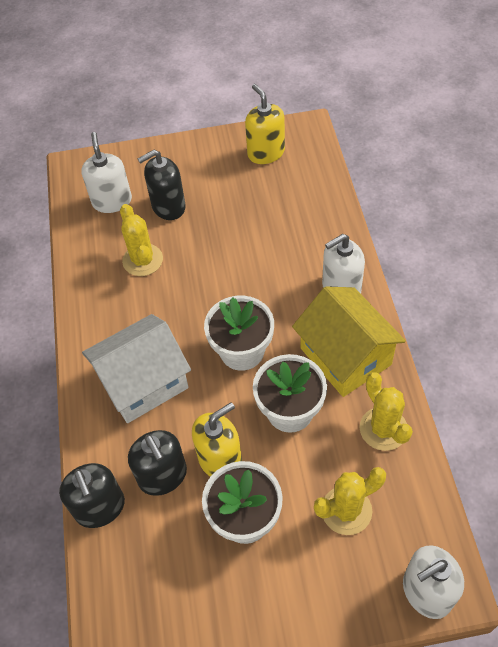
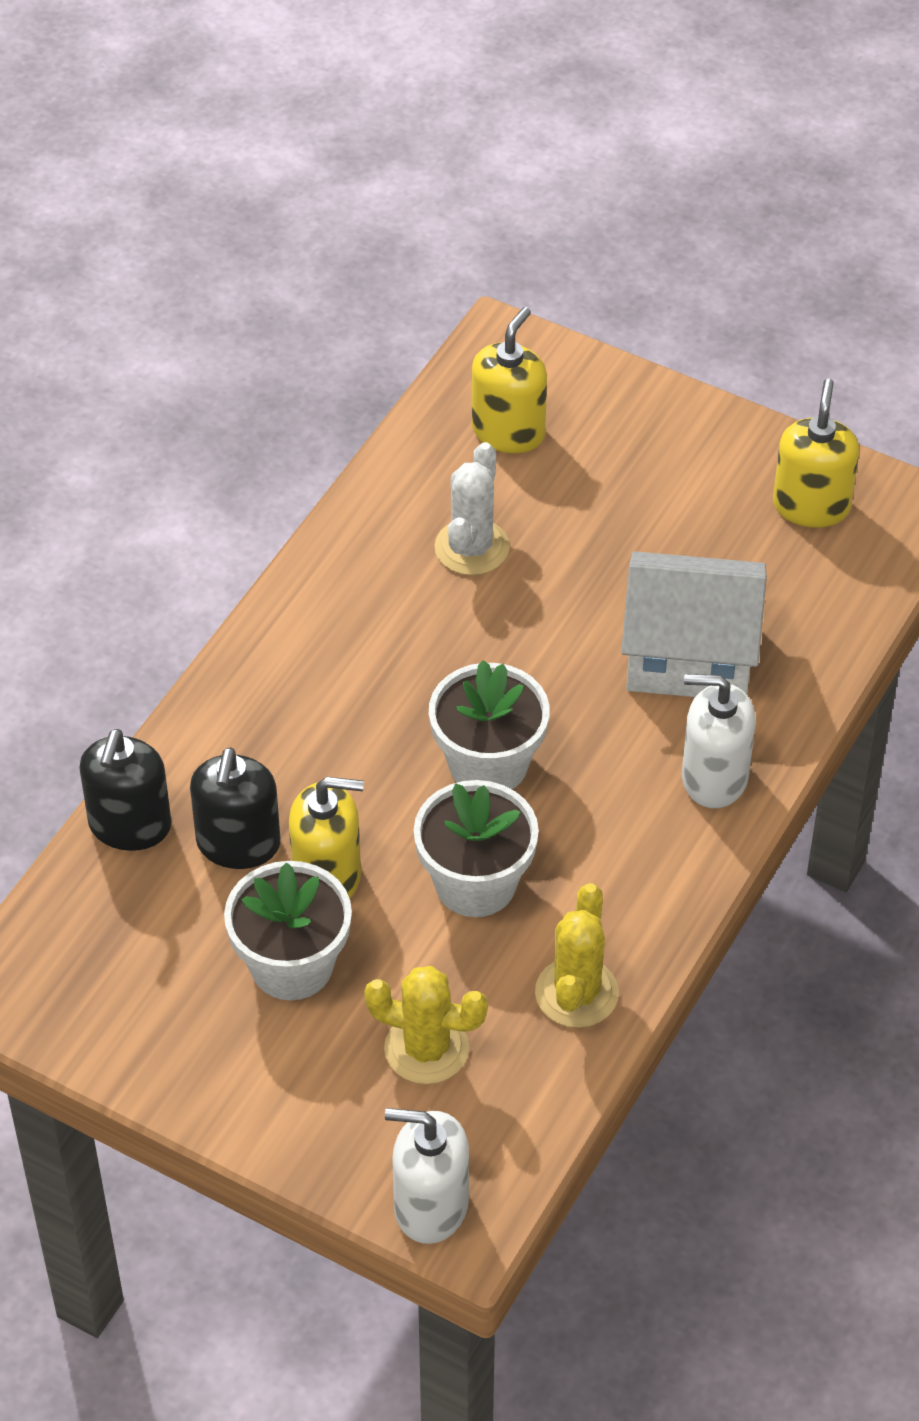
camera: 35 degrees right, 5 degrees down
(112, 201) = (508, 431): white soap dispenser -> yellow soap dispenser
(142, 260) = (472, 547): yellow cactus -> white cactus
(143, 382) = (319, 713): white house -> white house (689, 655)
(168, 206) = (582, 493): black soap dispenser -> none
(345, 356) = (623, 870): yellow house -> none

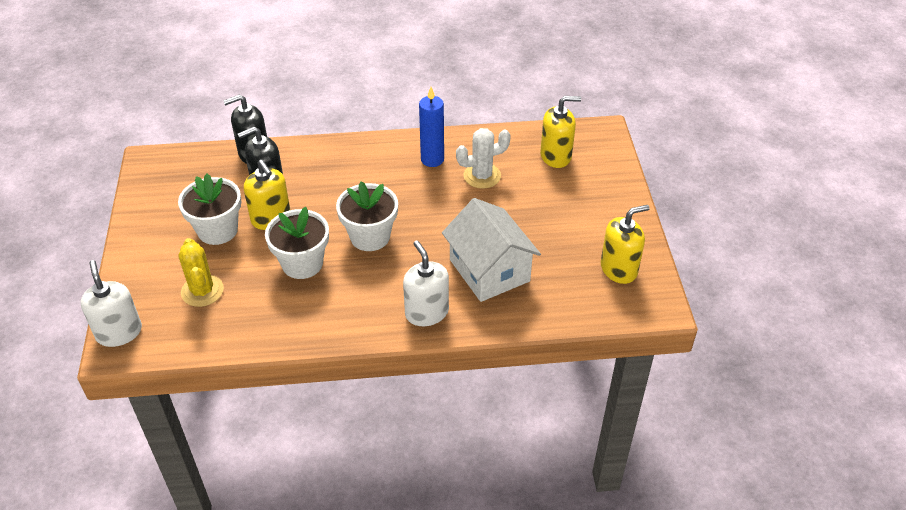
camera: 55 degrees right, 5 degrees down
(374, 589) = (432, 159): none -> blue candle
(576, 993) = (266, 325): yellow cactus -> none

